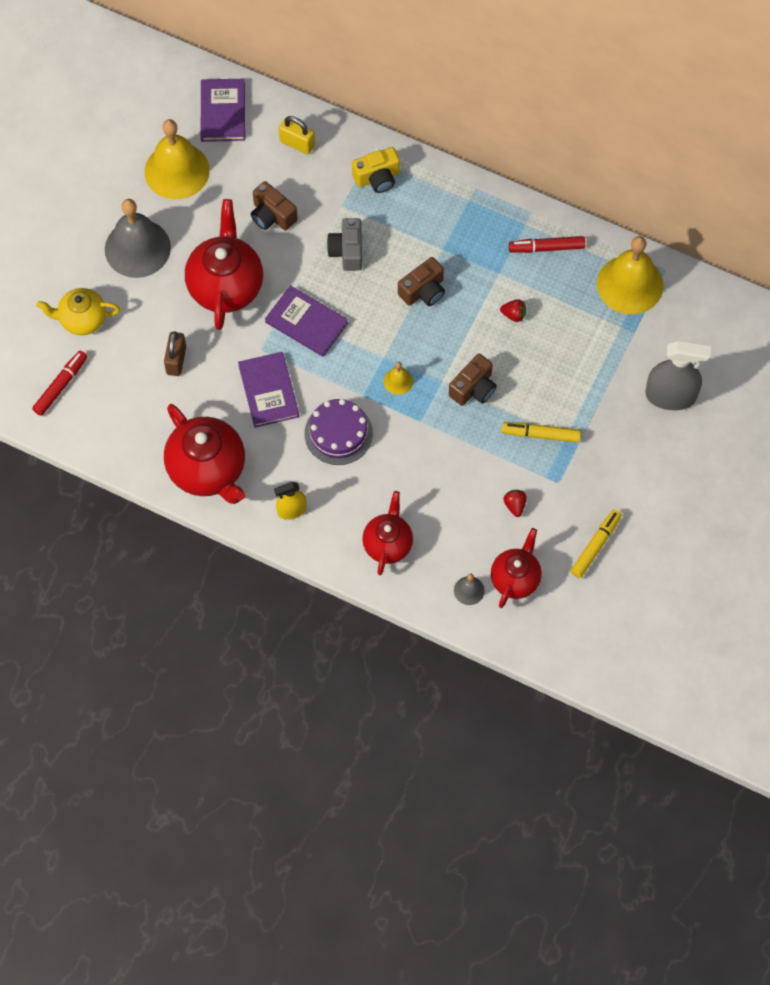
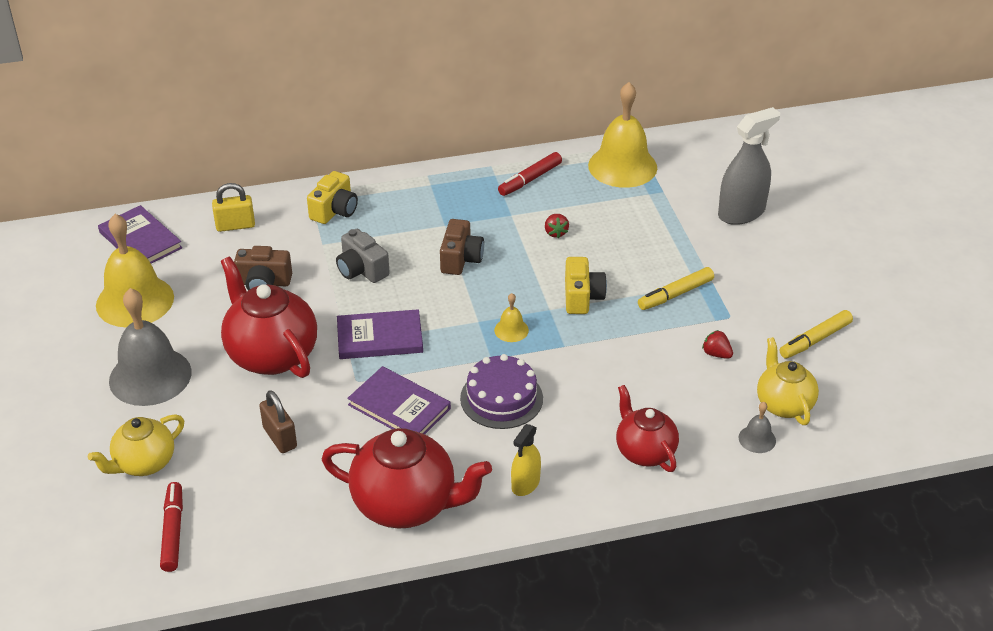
camera: 40 degrees left, 25 degrees down
(473, 388) = (582, 297): brown camera -> yellow camera
(514, 315) = (555, 233): red strawberry -> red strawberry turned 105 degrees clockwise
(515, 578) = (783, 404): red teapot -> yellow teapot
(595, 546) = (815, 340): yellow marker -> yellow marker turned 120 degrees counterclockwise

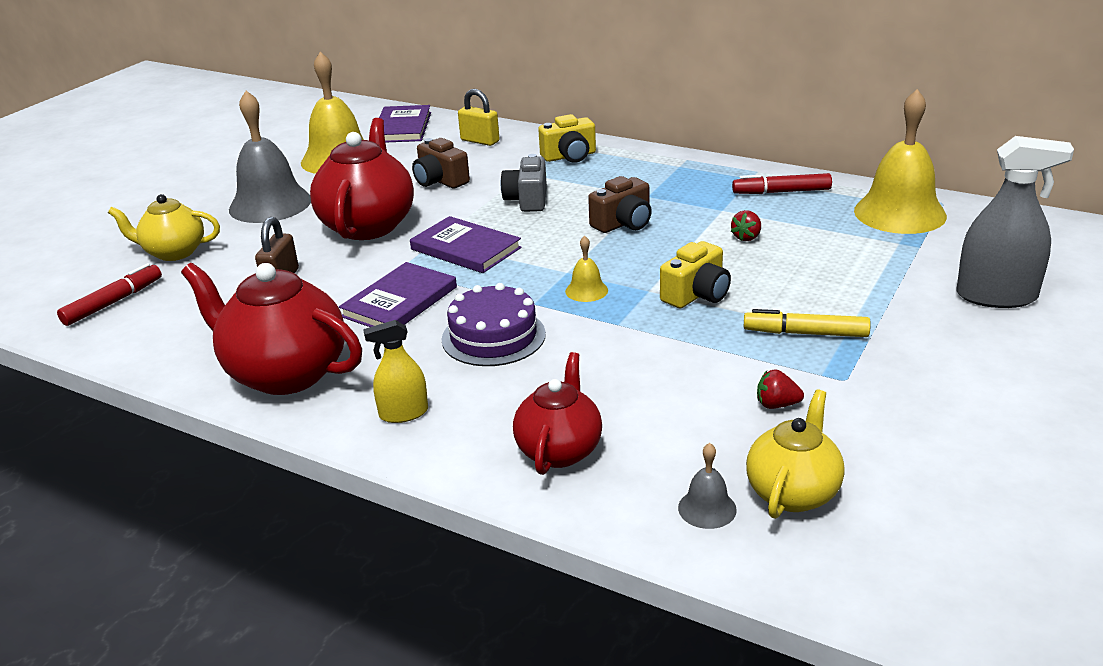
camera: 45 degrees right, 10 degrees down
(399, 407) = (399, 302): purple book -> purple book turned 45 degrees clockwise
(406, 504) = (285, 373): red teapot -> red teapot turned 150 degrees clockwise
(716, 354) = (776, 405): red strawberry -> red strawberry turned 75 degrees counterclockwise
(815, 340) = (931, 450): yellow marker -> none

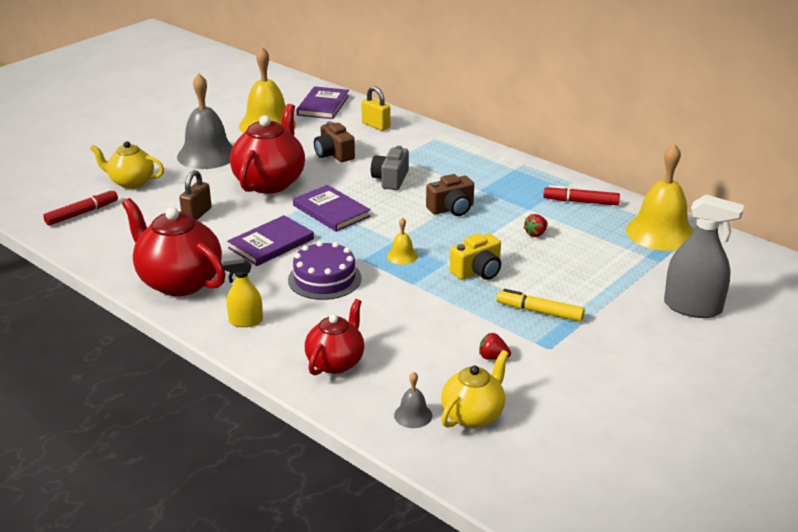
camera: 10 degrees right, 0 degrees up
(569, 156) = (437, 148): yellow camera -> none

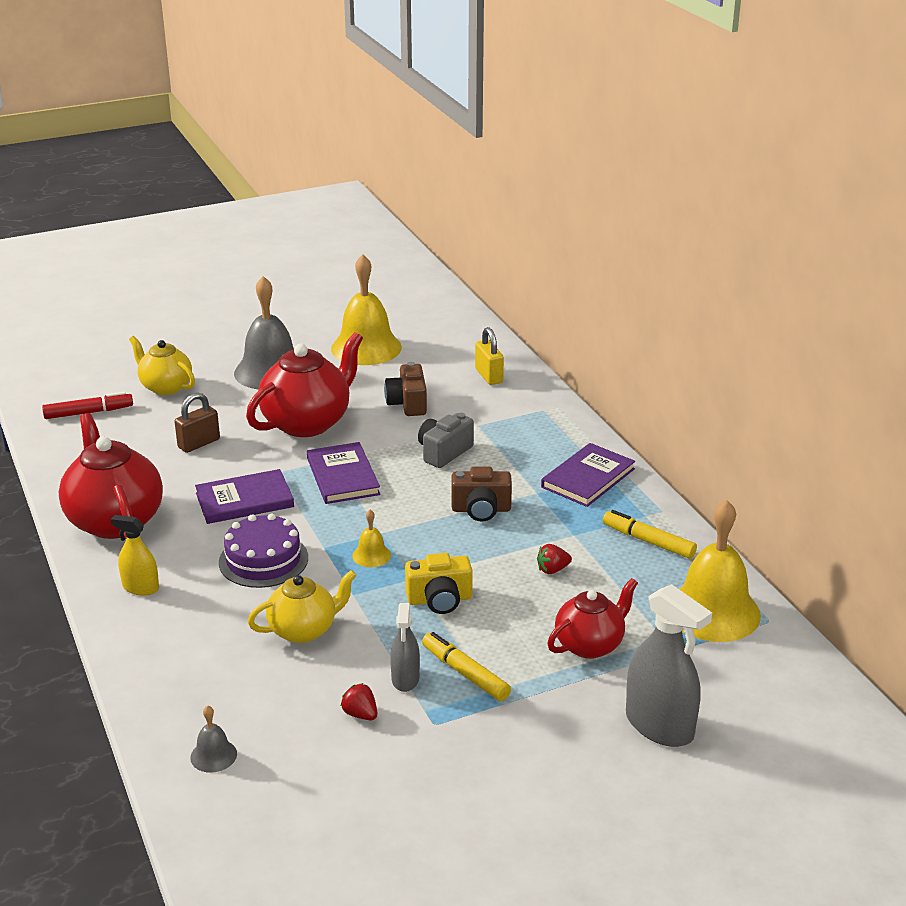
camera: 25 degrees right, 0 degrees up
(323, 105) = (450, 335): purple book -> purple book (588, 478)
(336, 362) = (189, 665): red teapot -> red teapot (590, 645)
(473, 415) = (276, 778): yellow teapot -> yellow teapot (304, 630)
(502, 326) = (405, 679): none -> grey spray bottle
(581, 202) = (648, 541): red marker -> yellow marker

